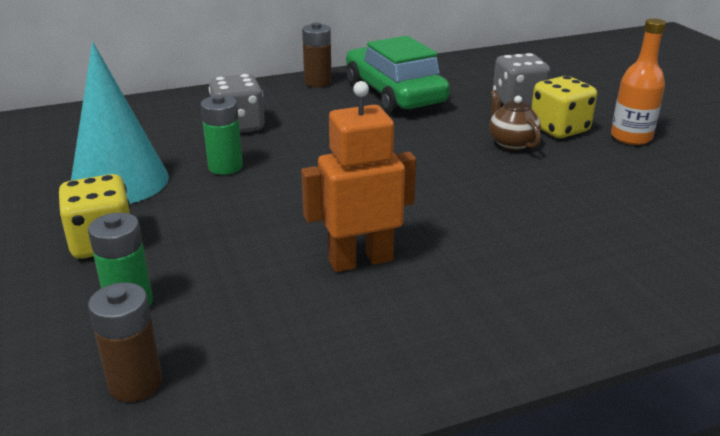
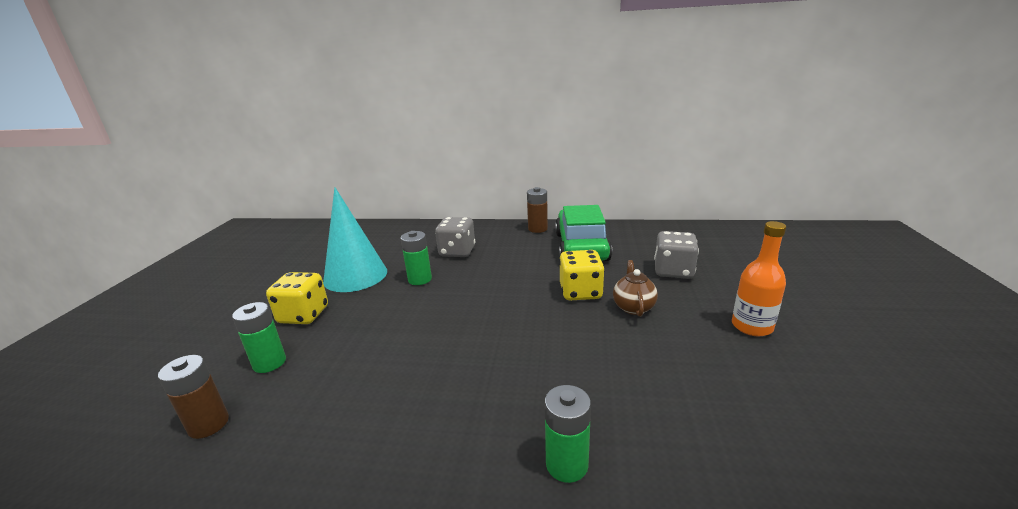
camera: 30 degrees right, 5 degrees down
(360, 260) = (424, 377): orange robot -> none
(559, 129) = (688, 303): yellow dice -> yellow dice (580, 292)
(580, 283) = (567, 464): none -> green battery

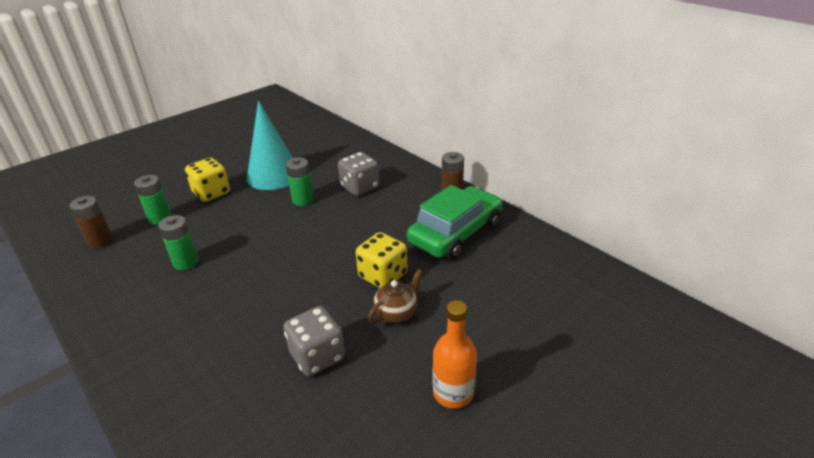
camera: 40 degrees right, 10 degrees up
(567, 464) = (188, 383): green battery -> green battery (186, 262)
(673, 271) = (488, 303): grey dice -> grey dice (317, 356)

